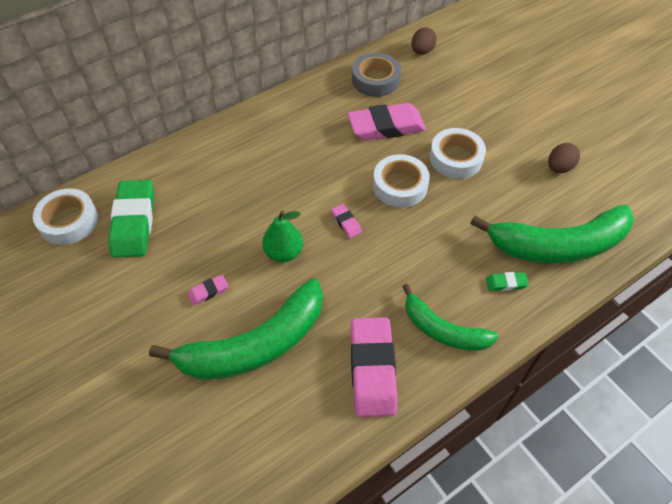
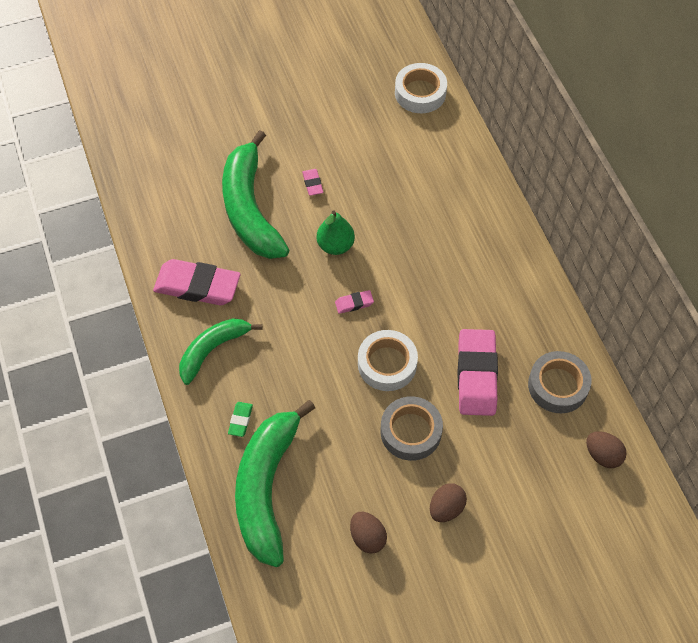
camera: 105 degrees right, 5 degrees up
(134, 222) = (405, 138): green eraser -> none
(456, 158) = (411, 431): white tape -> grey tape
(508, 126) = (446, 508): none -> brown egg

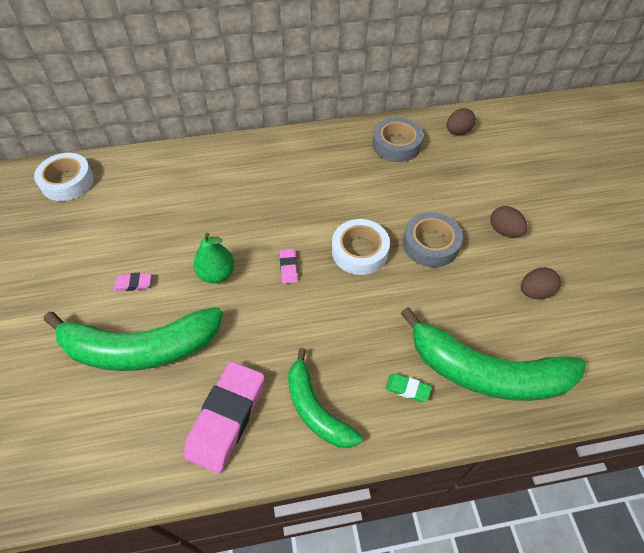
camera: 80 degrees left, 5 degrees down
(476, 375) = (380, 191): pink eraser -> none

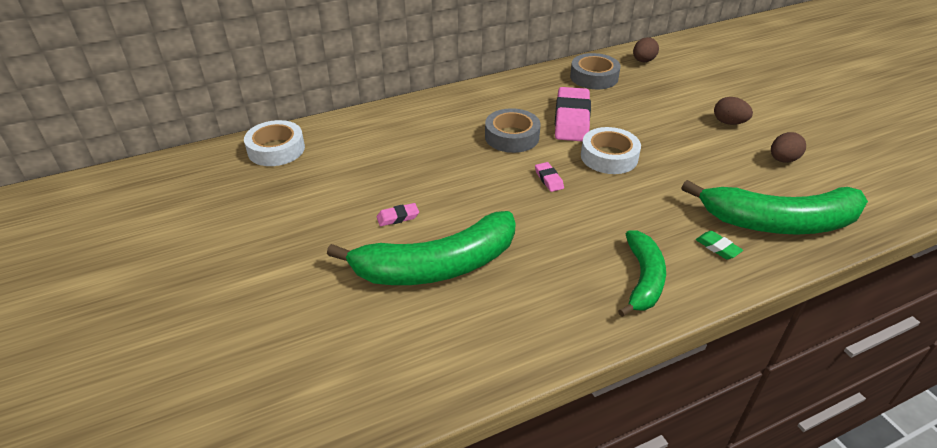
camera: 15 degrees left, 15 degrees down
(217, 274) = (480, 195): green pear -> none
(226, 418) = (560, 303): pink eraser -> pink eraser (571, 119)
(316, 409) = (643, 279): green banana -> green banana turned 120 degrees counterclockwise
(407, 389) = (717, 247): green eraser -> green eraser turned 45 degrees clockwise
(430, 244) = (670, 141): grey tape -> grey tape (512, 137)

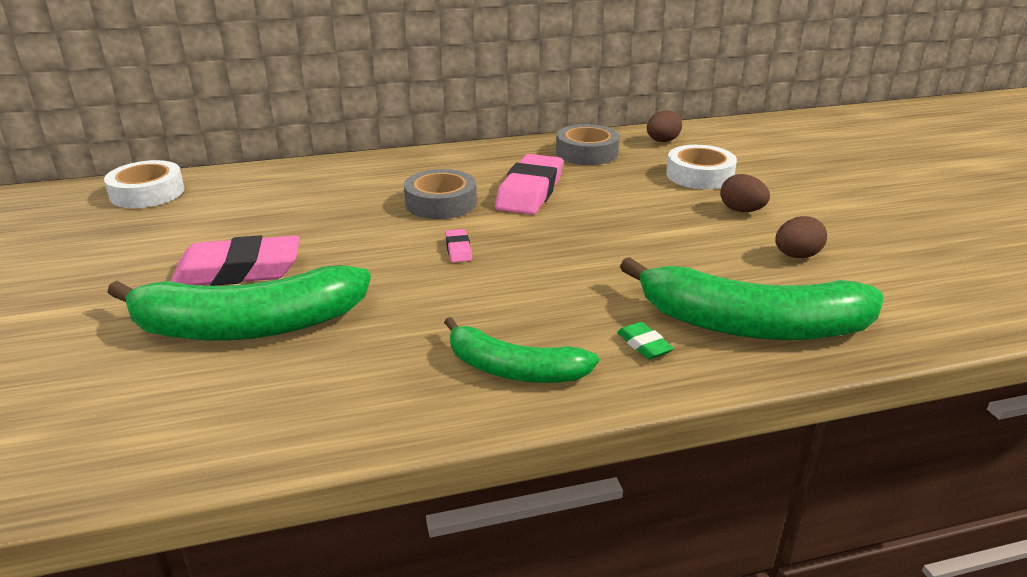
camera: 10 degrees right, 10 degrees down
(398, 217) = (238, 271): pink eraser -> pink eraser, size x2.29
(609, 157) = (554, 233): white tape -> white tape (699, 175)
(643, 279) = (514, 370): green banana -> green banana turned 90 degrees clockwise

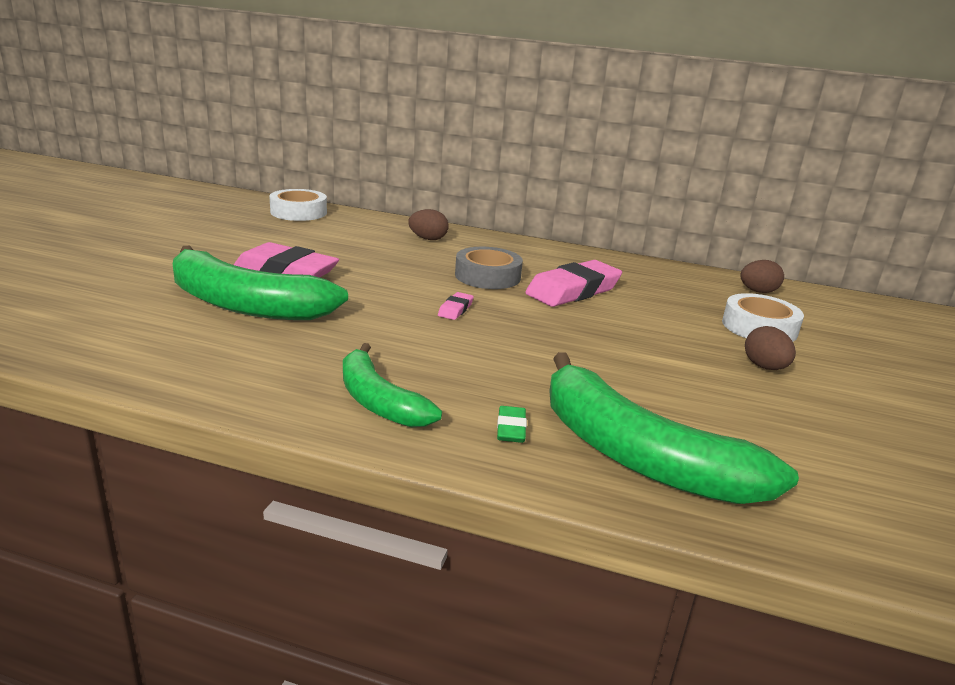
camera: 30 degrees right, 5 degrees down
(587, 152) = (667, 279): grey tape -> none
(796, 256) = (773, 422): brown egg -> brown egg (428, 239)

